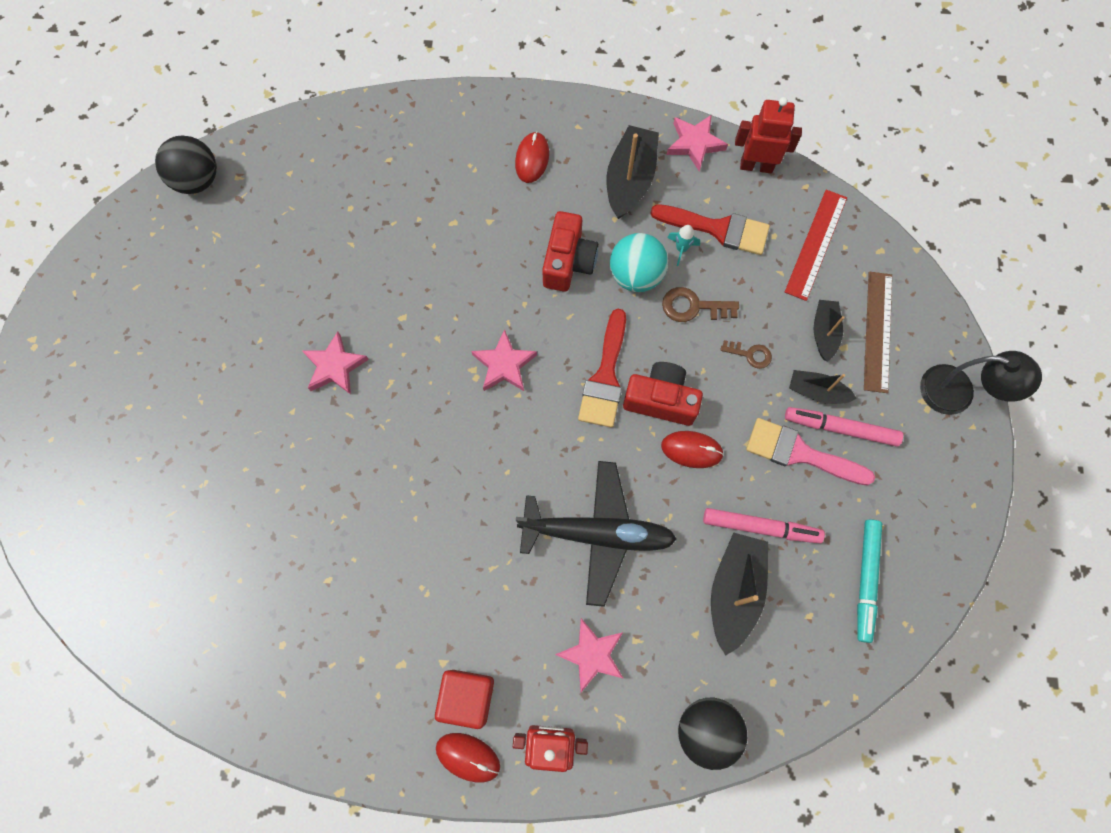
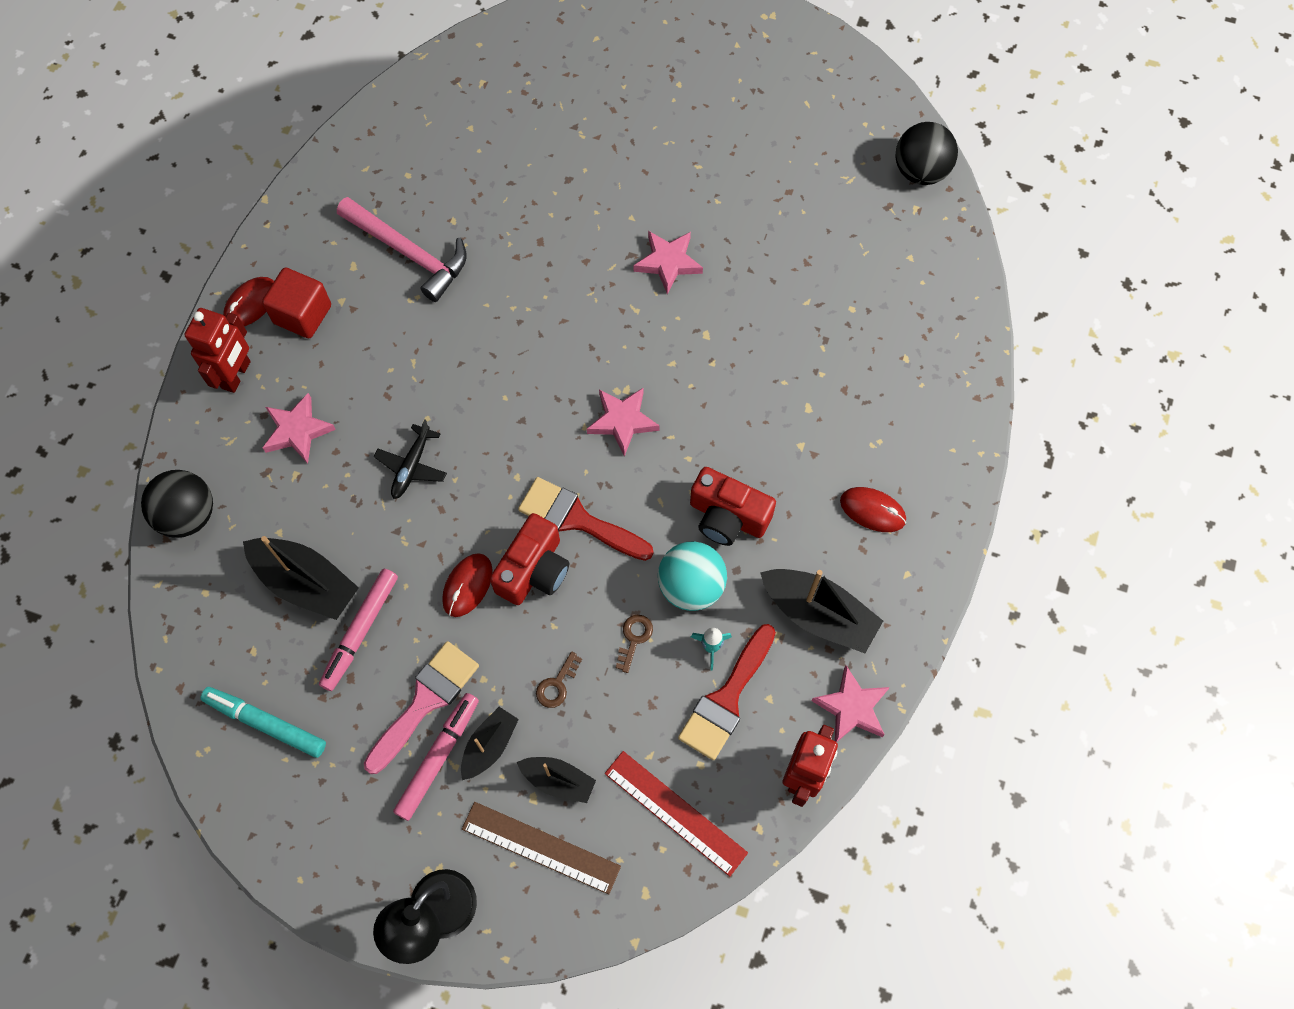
camera: 105 degrees right, 5 degrees down
(374, 612) = (409, 253): none -> pink hammer
(597, 533) = (412, 466): black plane -> black plane, size x0.50
(693, 306) = (634, 638): brown key -> brown key, size x0.66

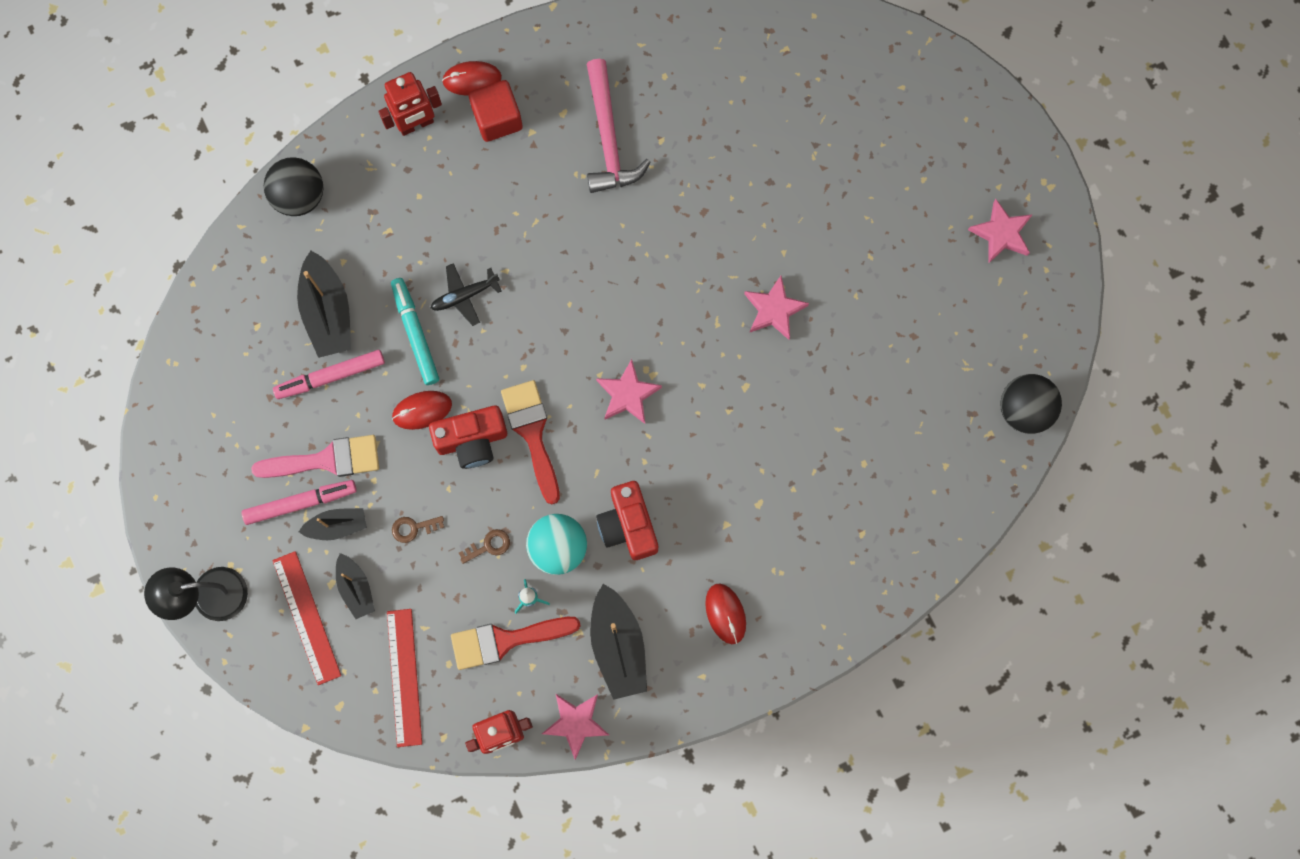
camera: 45 degrees right, 10 degrees up
(265, 723) = (222, 381): turquoise marker -> turquoise marker (415, 333)
(297, 430) = (418, 201): pink star -> pink star (1001, 233)
(540, 847) = (306, 617): brown ruler -> red ruler

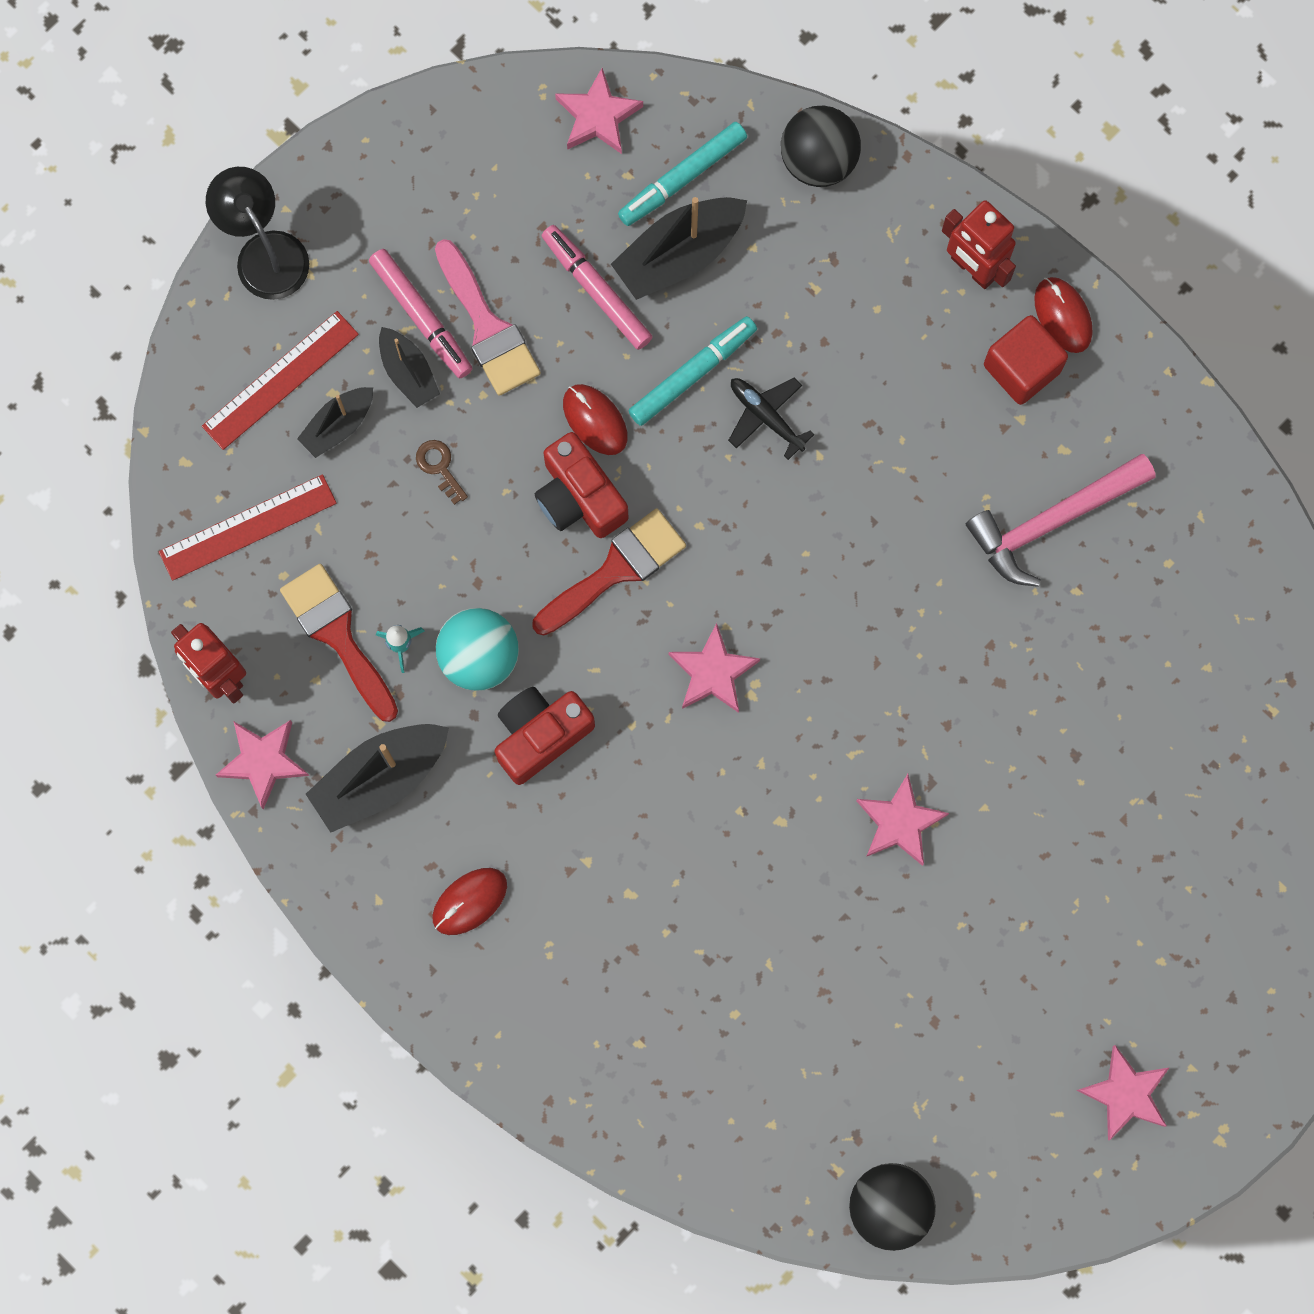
camera: 70 degrees right, 0 degrees up
(206, 331) = (598, 116): none -> pink star
(274, 290) = (682, 178): none -> turquoise marker
(489, 546) = (450, 569): brown key -> none

